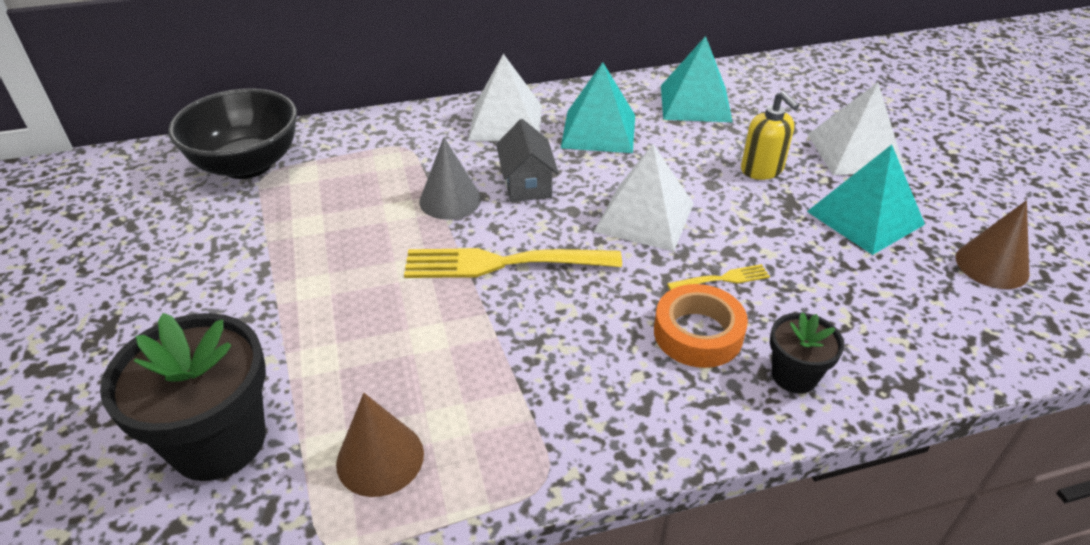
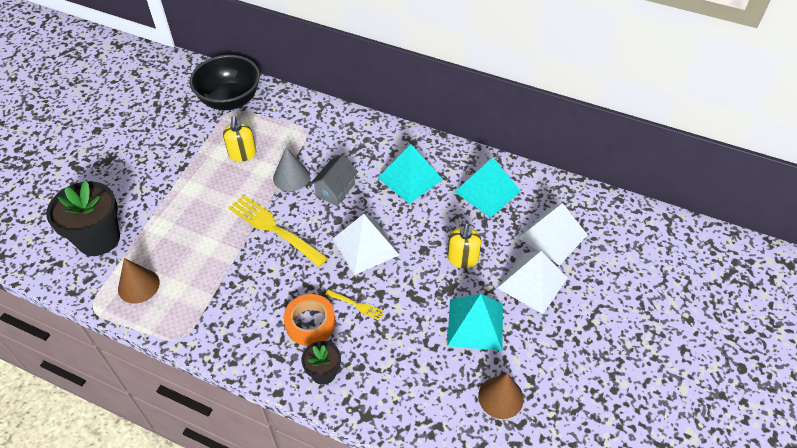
camera: 40 degrees right, 10 degrees up
(345, 210) = (242, 154): none -> yellow soap dispenser
(505, 122) = (370, 143): white pyramid -> white pyramid (552, 236)

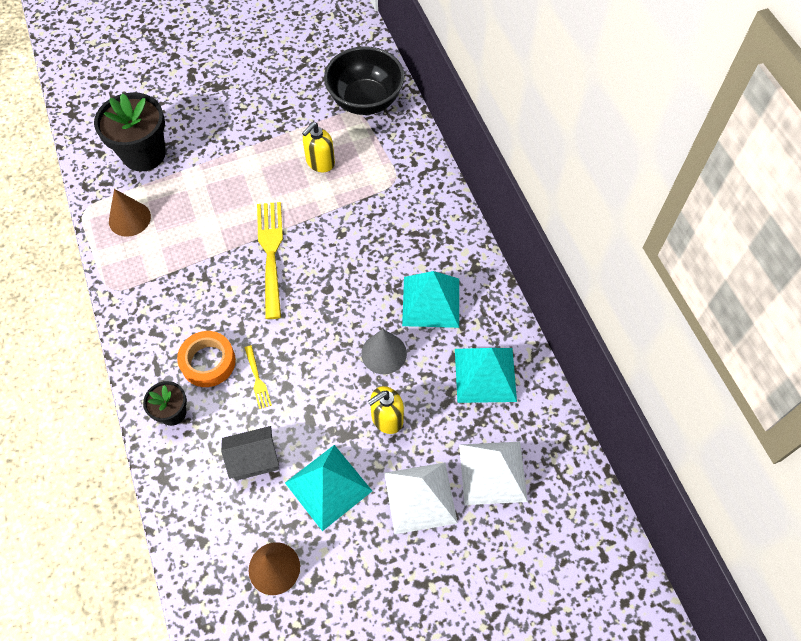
camera: 45 degrees right, 10 degrees up
(291, 177) = (334, 216): grey cone -> grey cone (384, 353)
(335, 190) = (356, 259): grey house -> grey house (254, 459)
(365, 246) = (321, 333): white pyramid -> none

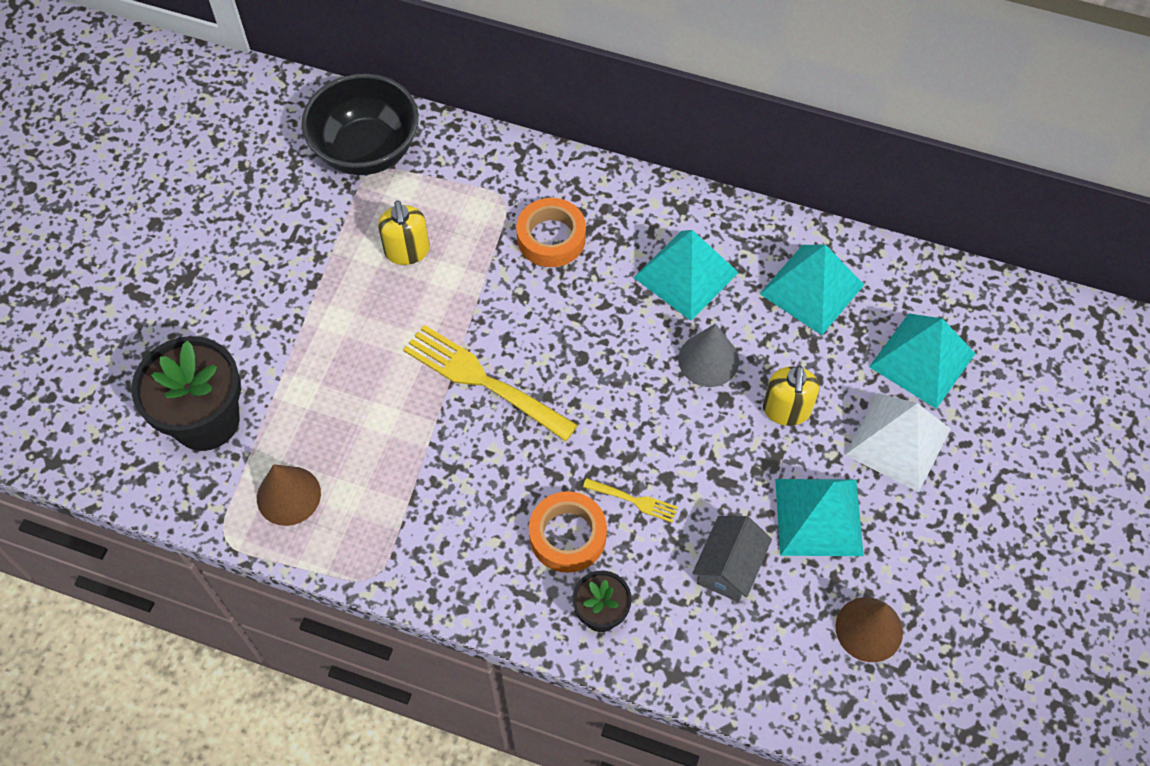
camera: 50 degrees left, 0 degrees up
(391, 220) = (551, 238): none -> orange tape
(492, 472) = (922, 360): white pyramid -> turquoise pyramid

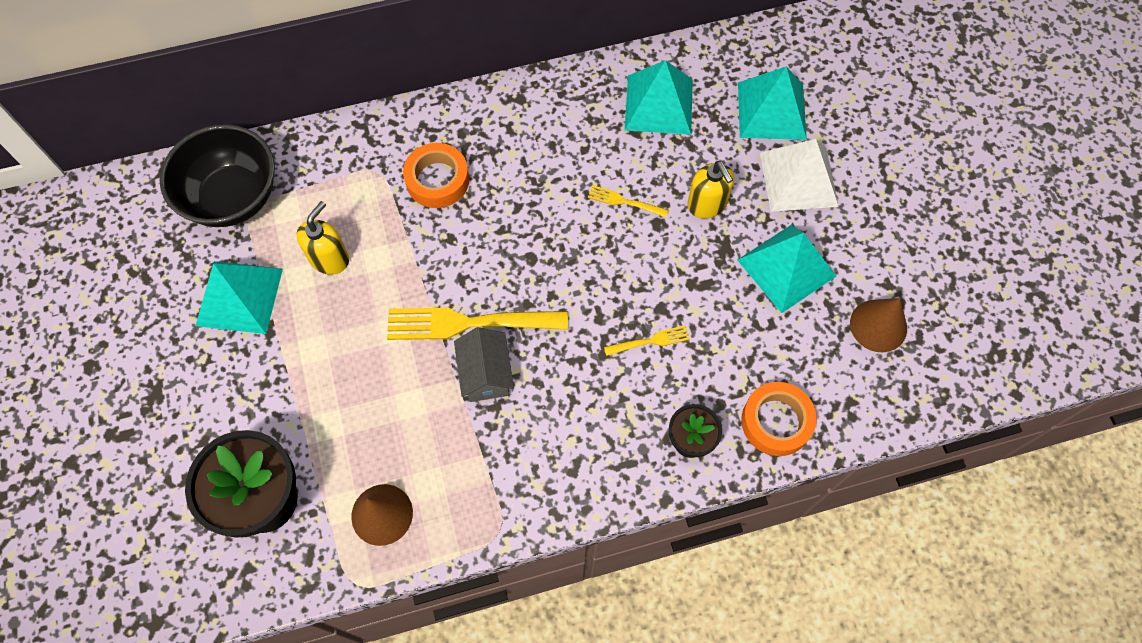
camera: 35 degrees left, 5 degrees up
(407, 251) = (329, 258): yellow soap dispenser -> yellow soap dispenser turned 105 degrees counterclockwise
(567, 536) = (622, 399): orange tape -> orange tape (776, 421)
(685, 274) = (560, 148): turquoise pyramid -> turquoise pyramid (239, 296)
(708, 360) = (625, 202): grey cone -> yellow fork
(729, 567) = (753, 345): grey house -> grey house (486, 374)

